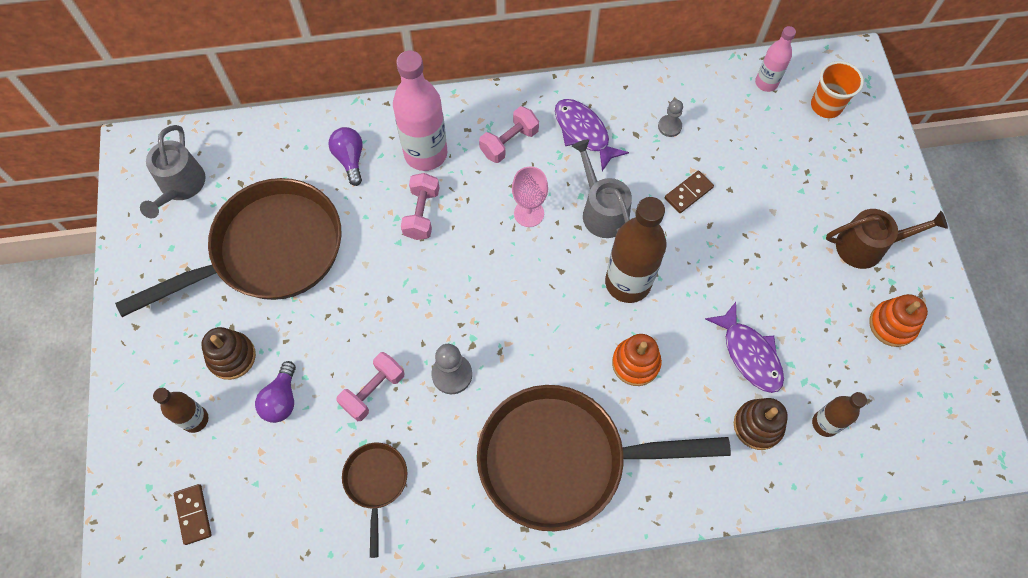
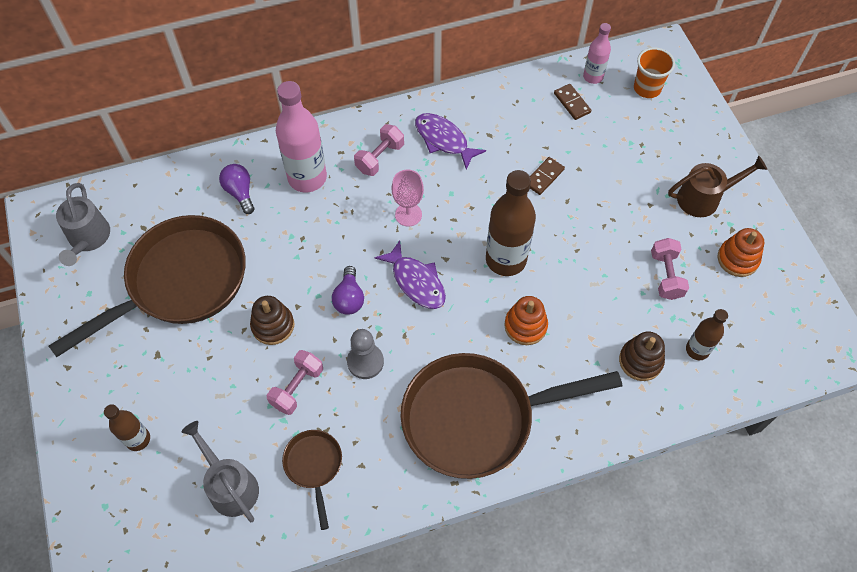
camera: 10 degrees left, 5 degrees down
(193, 514) = (151, 523): brown domino -> brown domino (572, 103)
(231, 357) = (162, 379): brown stacking toy -> brown stacking toy (273, 325)
(281, 399) = (215, 408): purple light bulb -> purple light bulb (349, 298)
(422, 213) = (313, 229): pink dumbbell -> pink dumbbell (666, 275)
(601, 210) = (471, 202): grey watering can -> grey watering can (230, 485)
(669, 126) = (517, 124): grey pawn -> none
(749, 354) = (622, 303): purple fish -> purple fish (416, 281)

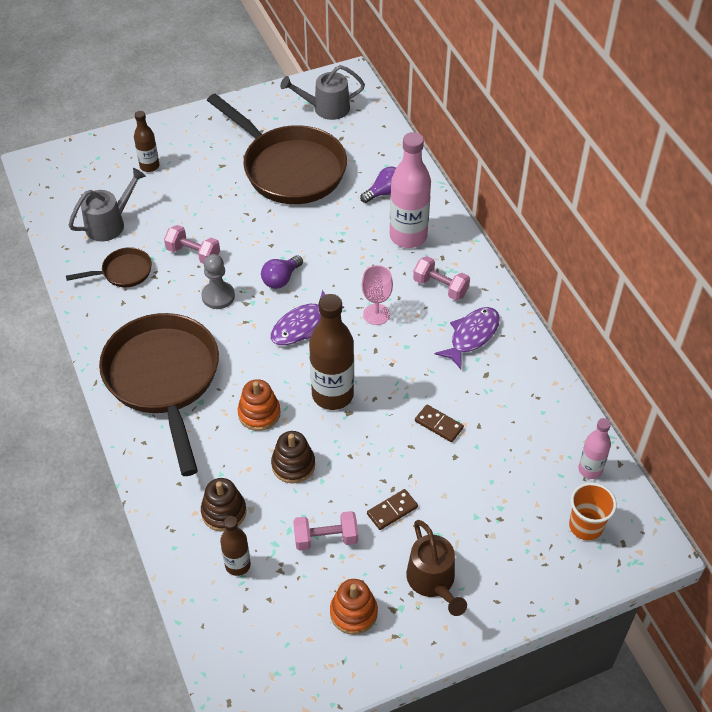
camera: 85 degrees right, 10 degrees down
(273, 325) = (251, 231): brown stacking toy -> brown stacking toy (293, 465)
(349, 298) = (281, 279): purple light bulb -> purple light bulb turned 45 degrees counterclockwise
(572, 103) = (546, 449): brown domino -> brown domino (392, 511)

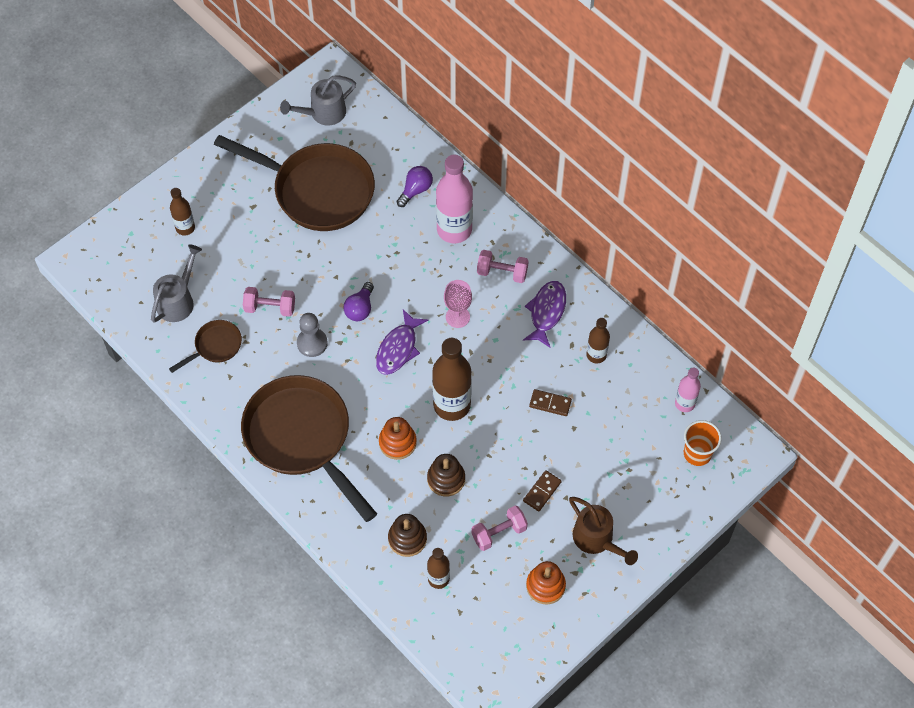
camera: 20 degrees left, 10 degrees up
(509, 392) = (596, 355): none -> brown bottle

